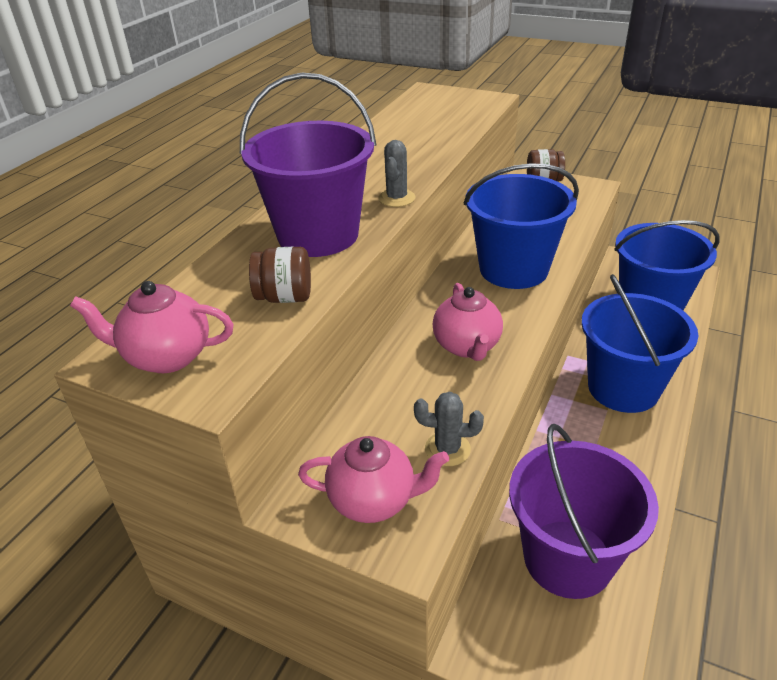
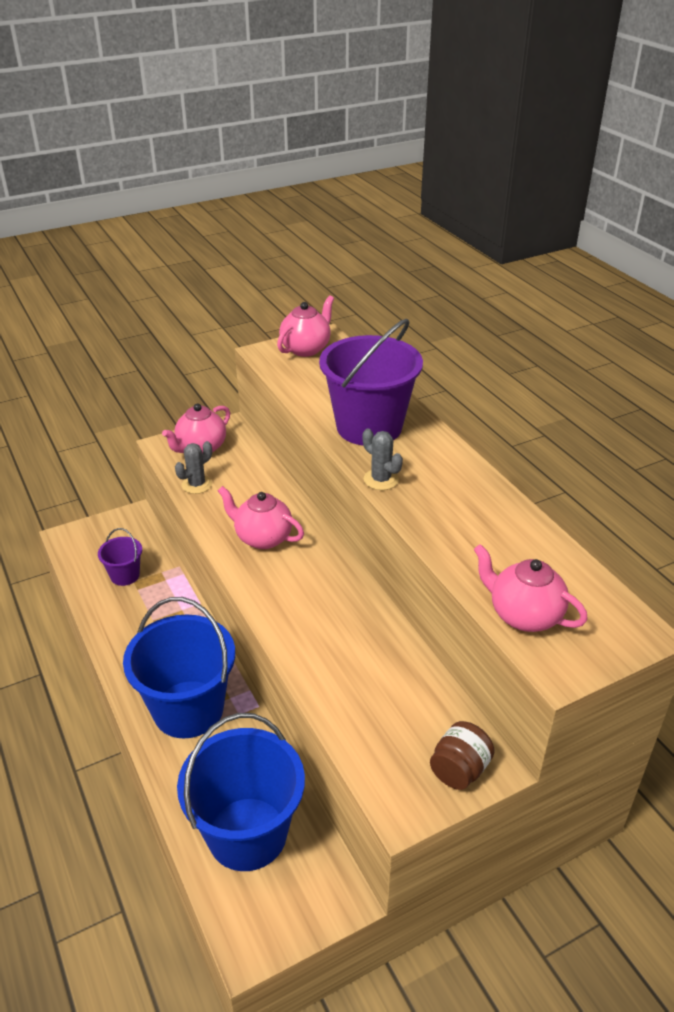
camera: 125 degrees right, 0 degrees up
(284, 297) = (312, 392): brown jar -> none
(465, 115) = (523, 615): none -> pink teapot
(513, 269) = (319, 620): blue bucket -> none
(568, 558) = (125, 575): purple bucket -> purple bucket, size x0.48

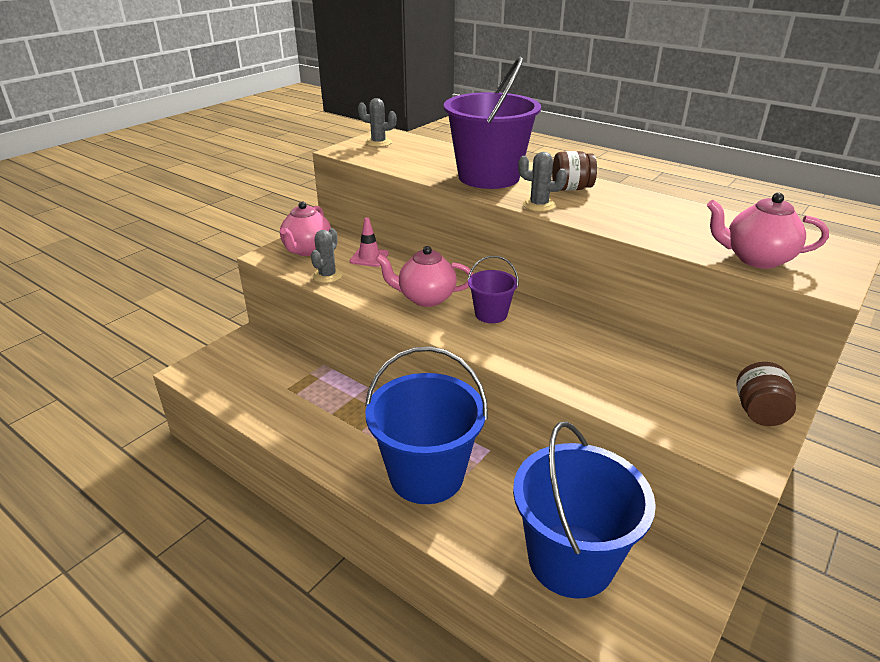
camera: 25 degrees left, 5 degrees down
(125, 575) = (274, 386): purple bucket -> purple bucket (491, 314)
(249, 473) = (369, 257): none -> pink traffic cone
(306, 348) = (378, 143): pink teapot -> grey cactus
(436, 465) = (571, 189): none -> brown jar

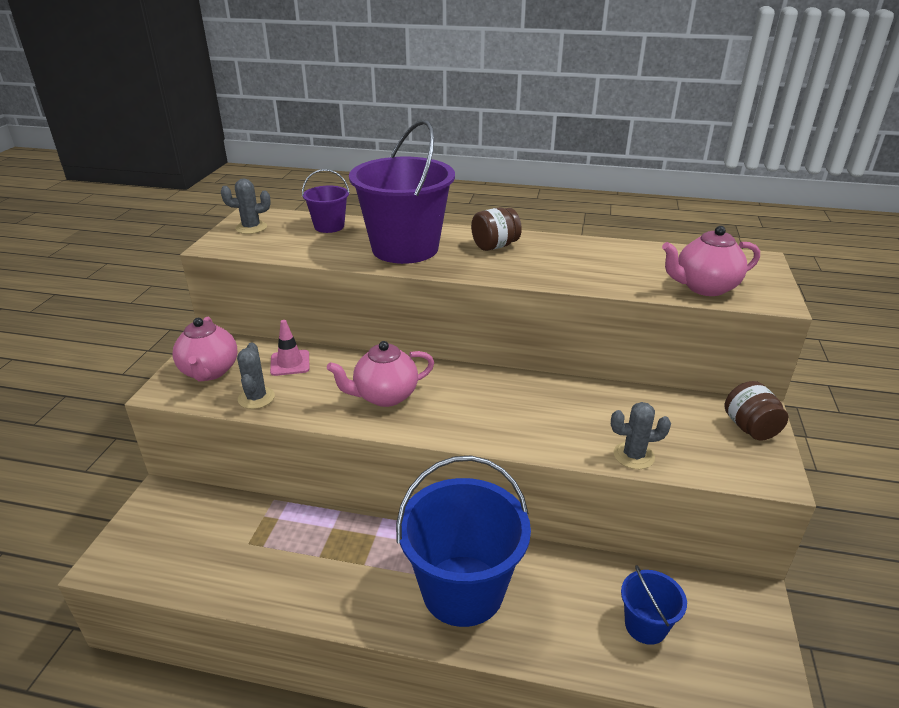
camera: 25 degrees left, 0 degrees up
(491, 314) = (462, 396): purple bucket -> purple bucket (329, 226)
(539, 205) = (479, 271): grey cactus -> grey cactus (633, 455)
(570, 560) = (645, 625): blue bucket -> blue bucket, size x0.48

